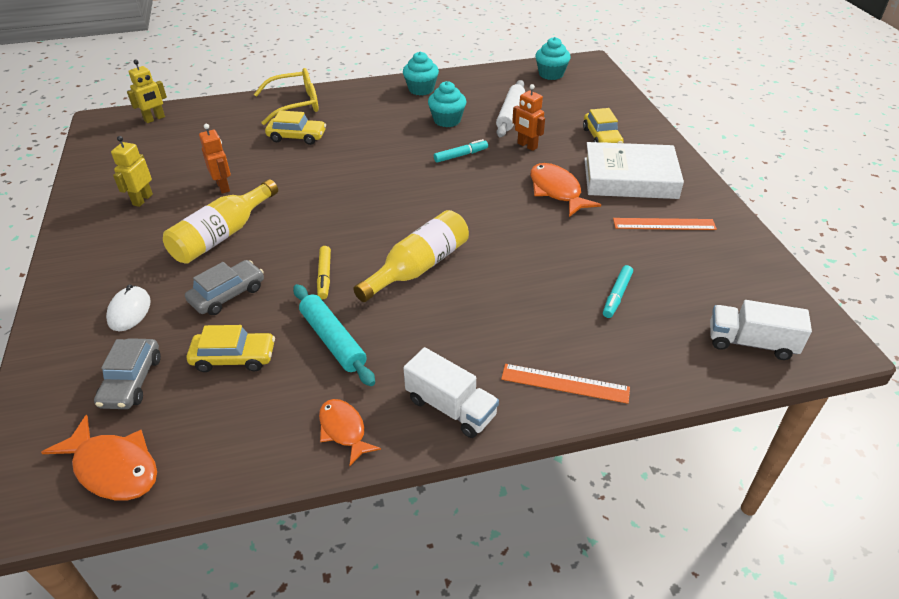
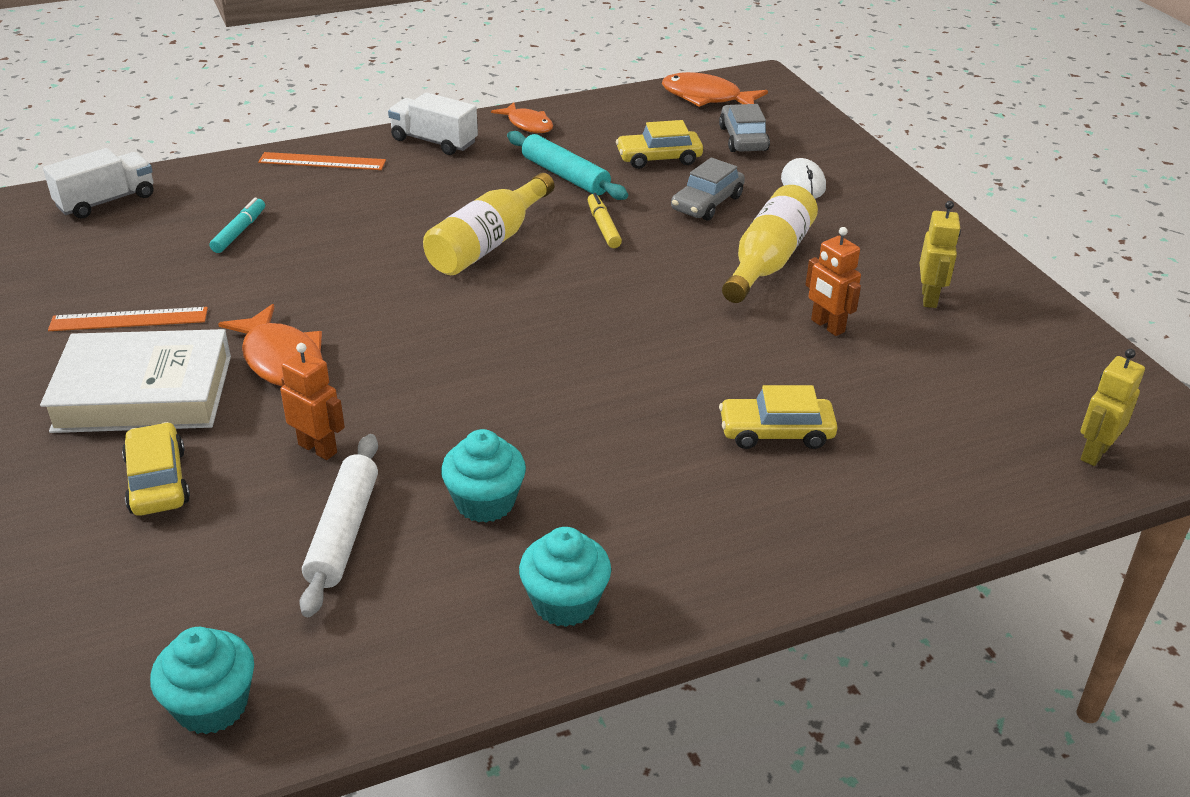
camera: 170 degrees right, 5 degrees down
(294, 104) = (840, 520): yellow glasses -> none
(460, 155) = (448, 415): turquoise marker -> none
(751, 343) = (106, 201): white truck -> white truck turned 45 degrees counterclockwise

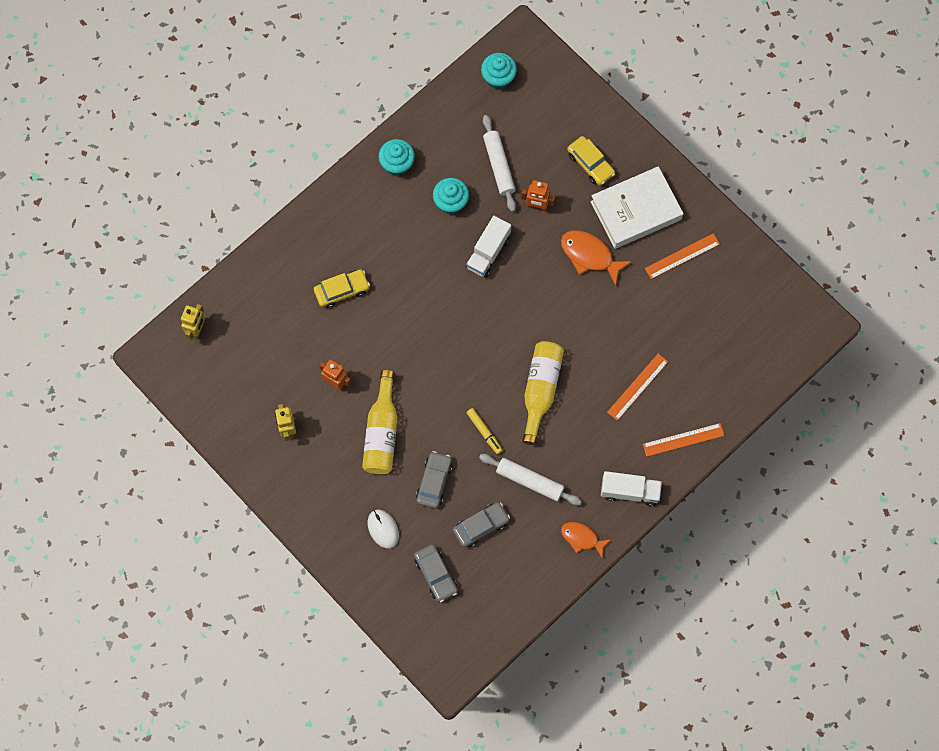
camera: 160 degrees right, 35 degrees up
(106, 201) = (775, 349): white truck -> white truck (488, 252)
(239, 232) = (681, 348): turquoise marker -> none
(339, 214) = (637, 387): none -> orange ruler
(565, 176) = (529, 481): turquoise rolling pin -> white rolling pin
(659, 158) = (481, 526): yellow car -> grey car
(706, 98) = (478, 627): orange fish -> none

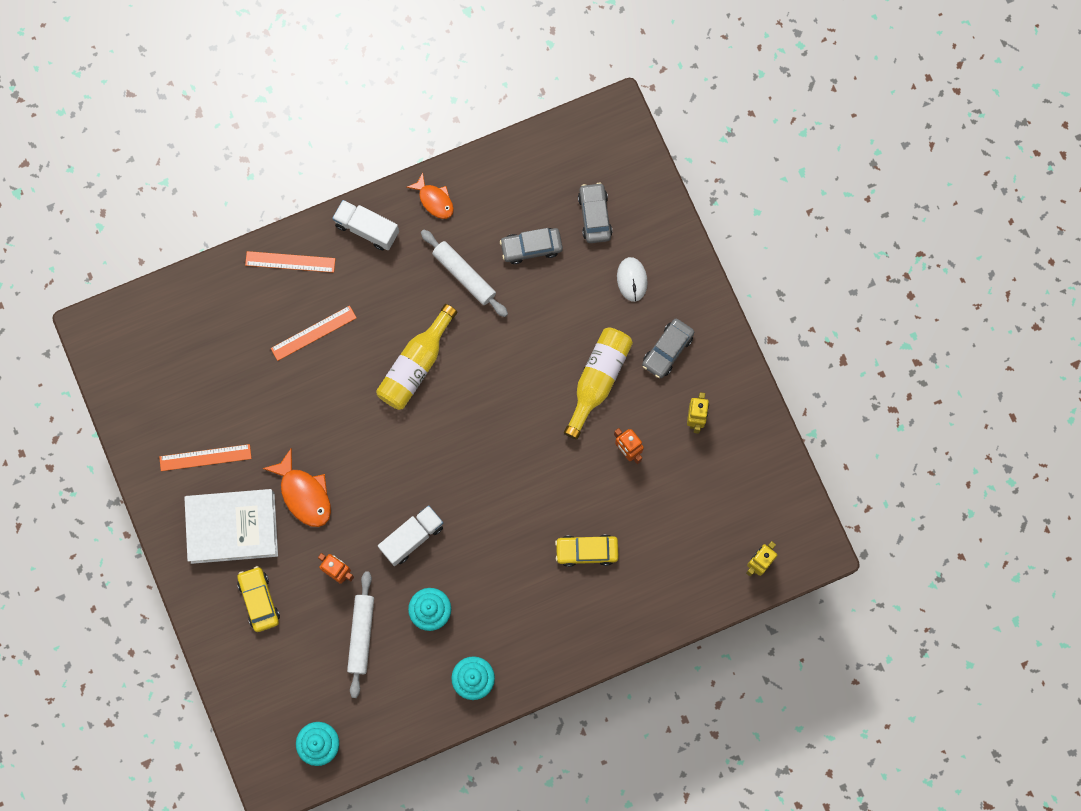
camera: 160 degrees left, 5 degrees up
(434, 482) = (562, 309): grey car -> grey car (667, 350)
(484, 432) = (491, 342): yellow marker -> none

